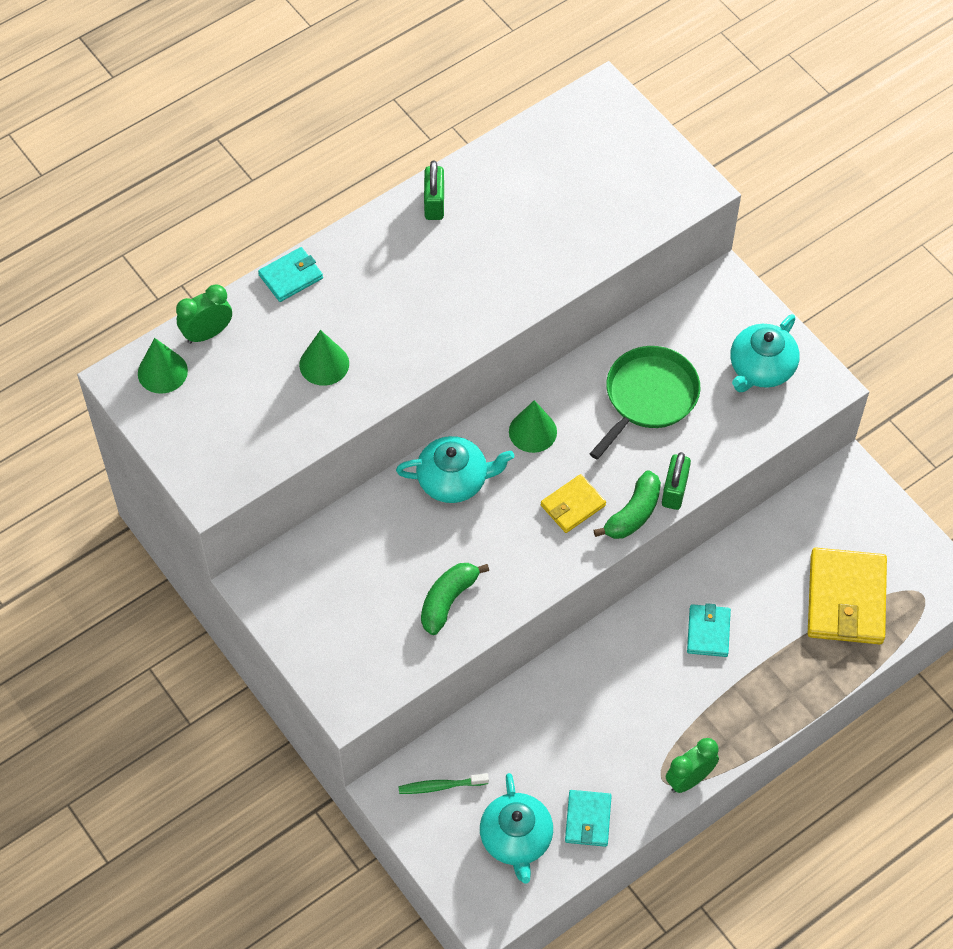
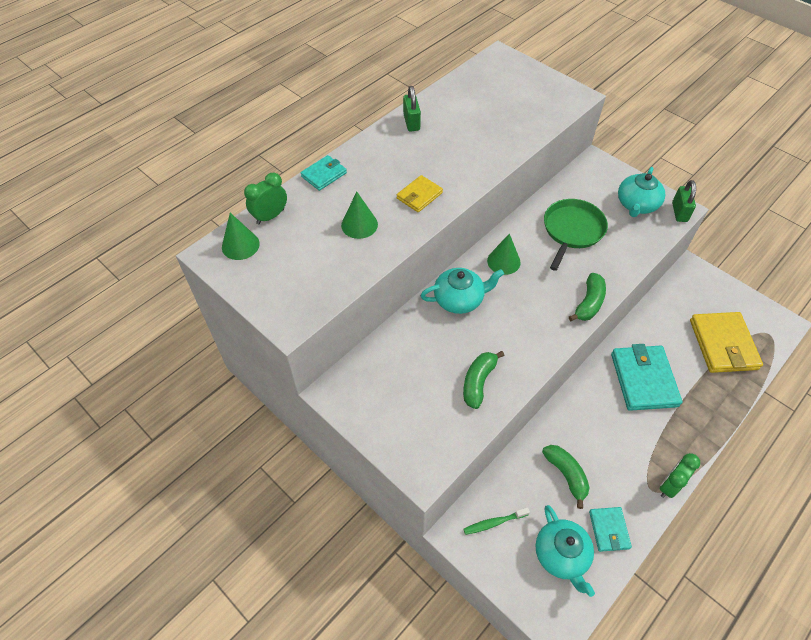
camera: 10 degrees left, 5 degrees down
(554, 743) = (566, 475): none -> green banana
(573, 505) = (546, 304): yellow wallet -> yellow wallet (419, 195)
(674, 491) = (611, 284): green padlock -> green padlock (679, 212)
(708, 632) = (643, 380): turquoise wallet -> turquoise wallet, size x1.86

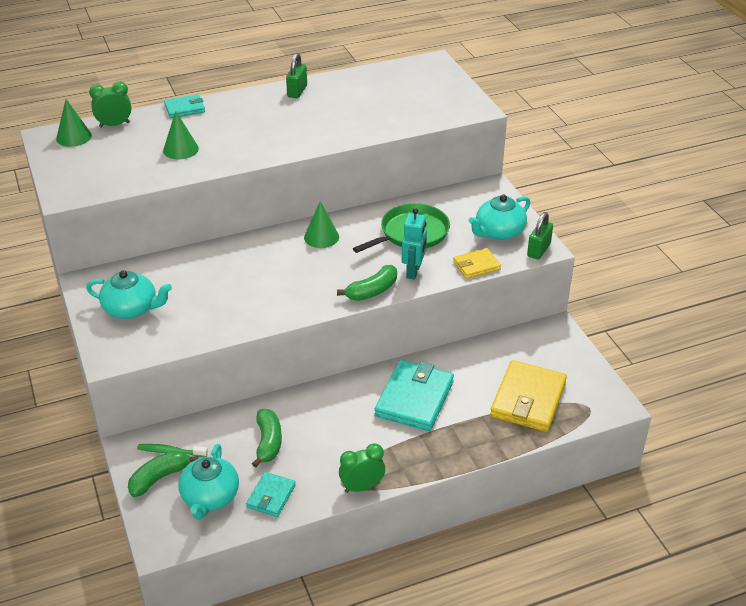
camera: 25 degrees right, 15 degrees down
(419, 195) = (251, 143): yellow wallet -> yellow wallet (476, 265)
(459, 299) = (253, 252): turquoise teapot -> turquoise teapot (131, 309)
(478, 382) = (214, 314): green banana -> green banana (159, 478)
(604, 270) = (413, 271): none -> turquoise robot

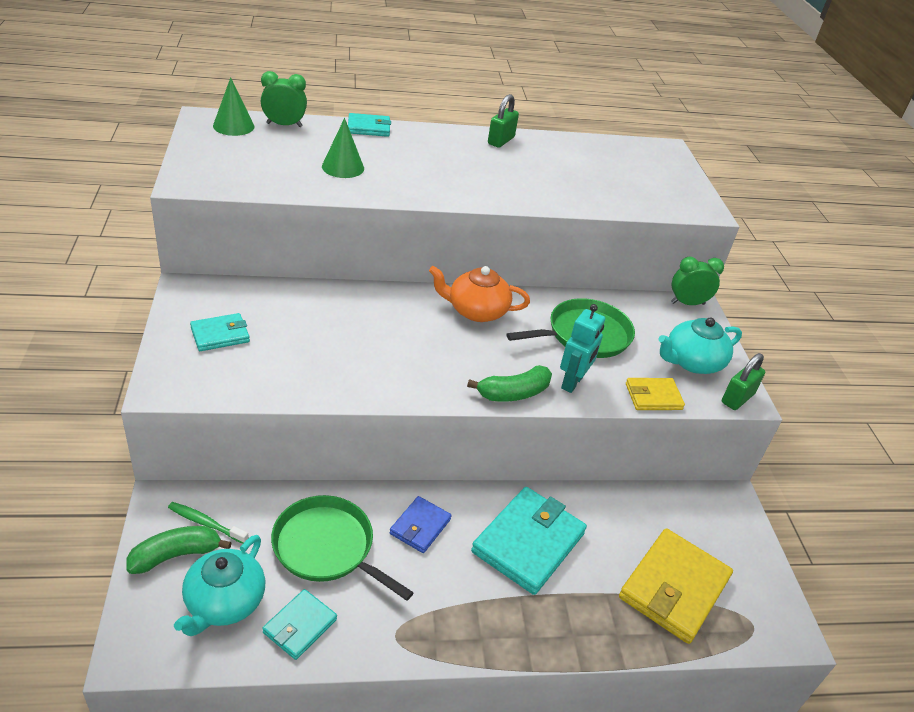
camera: 10 degrees right, 0 degrees up
(131, 309) = (220, 335): turquoise teapot -> turquoise wallet
(268, 442) = (327, 547): green banana -> green pan
(321, 237) = (476, 311): green cone -> orange teapot
(331, 410) = (420, 526): none -> blue wallet
(362, 487) = (420, 650): green clock -> green clock (687, 303)

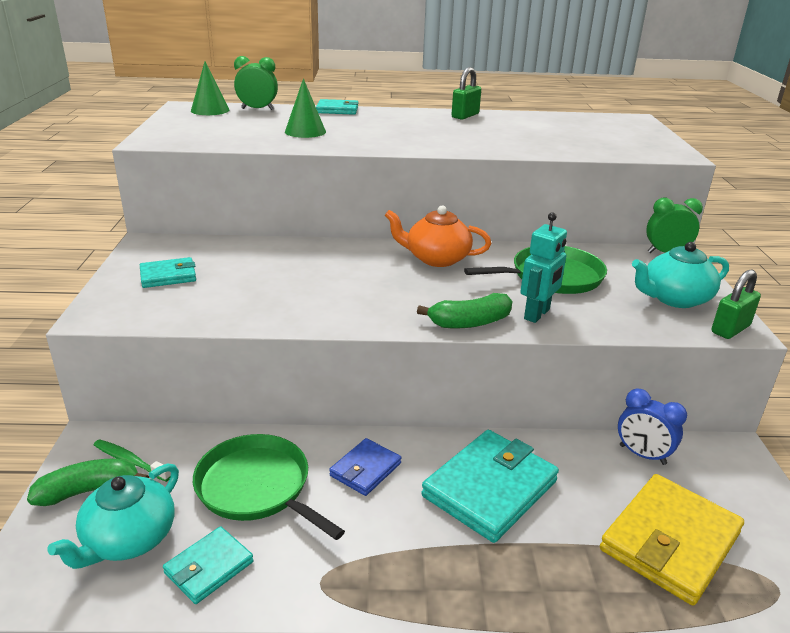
camera: 10 degrees right, 10 degrees down
(653, 396) = (630, 327): yellow wallet -> none
(655, 505) = (642, 455): none -> blue clock

